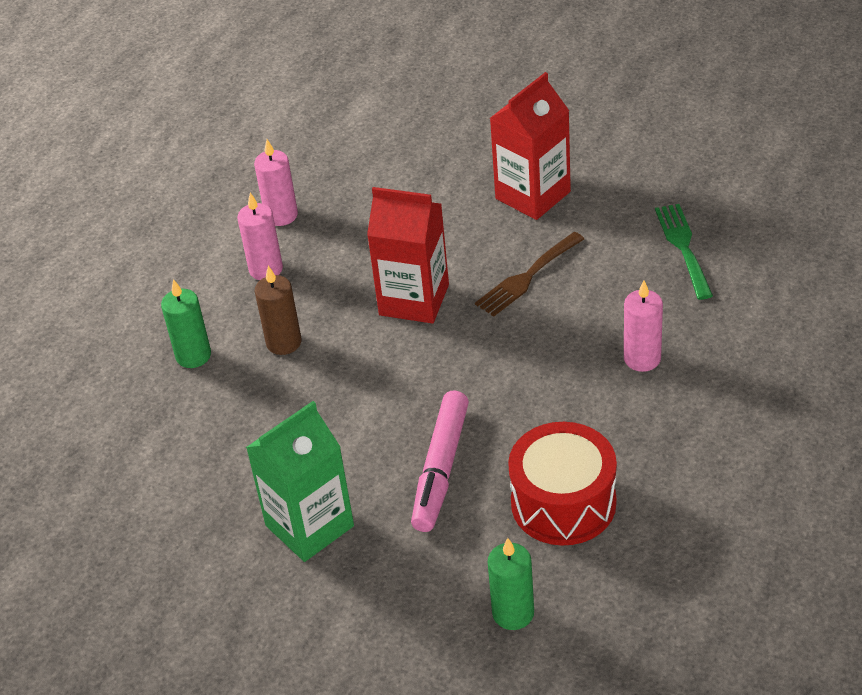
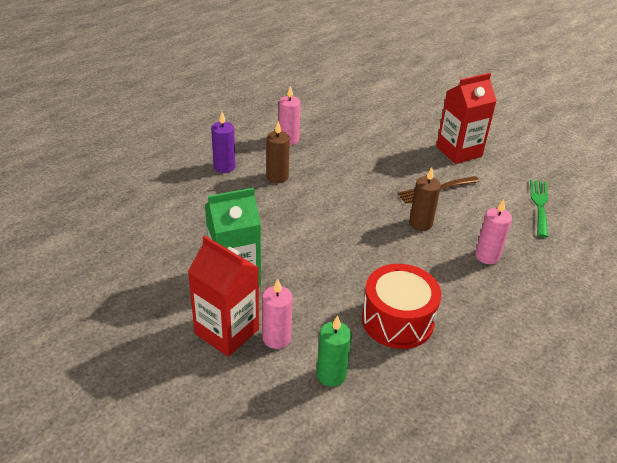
camera: 15 degrees right, 5 degrees down
(193, 355) = (224, 167): green candle -> purple candle
(281, 215) = (312, 118): pink candle -> pink candle (276, 338)
(414, 300) = (363, 180): red carton -> red carton (227, 331)
(440, 469) = (330, 273): pink marker -> none
(530, 342) = (420, 223): none -> brown candle

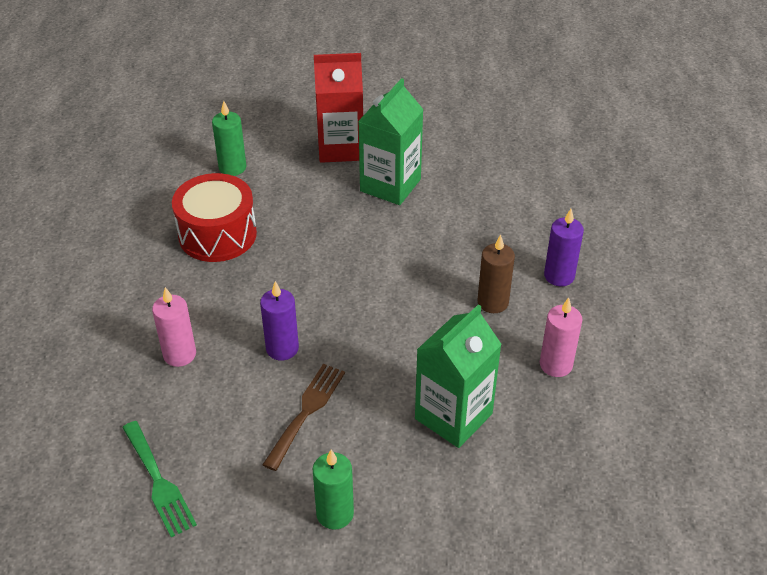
camera: 140 degrees right, 5 degrees up
(276, 338) = (299, 165): pink candle -> none
(364, 150) = (453, 416): none -> green carton
(420, 223) = (282, 348): brown candle -> purple candle
(459, 151) = (335, 514): red carton -> green candle

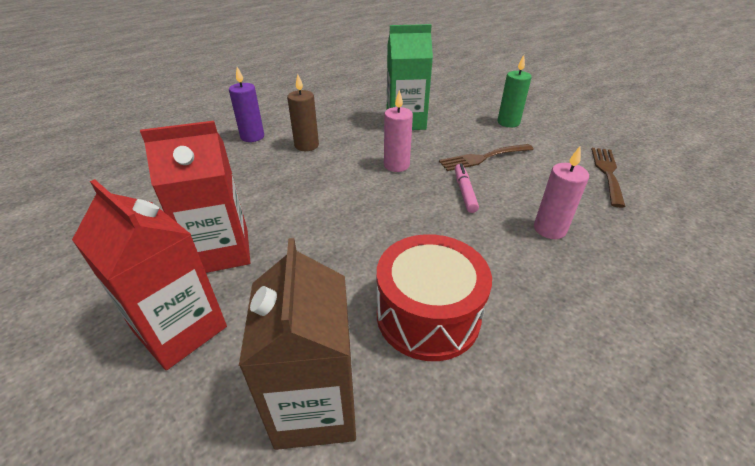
camera: 135 degrees left, 5 degrees down
(159, 482) = (607, 173): green fork -> brown fork
(232, 167) = (315, 406): green candle -> brown carton
(282, 348) = (464, 192): purple candle -> pink marker
(390, 185) = (221, 251): green carton -> red carton
(556, 365) = (328, 113): pink candle -> pink candle (396, 165)

